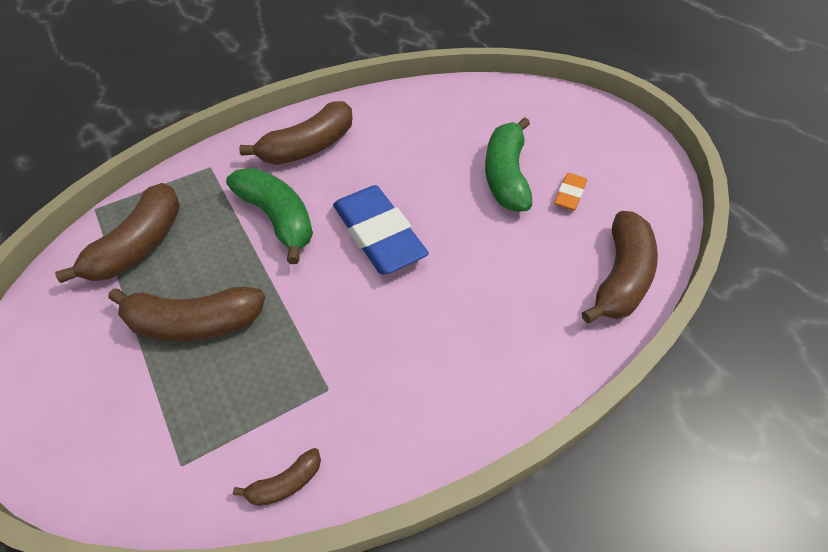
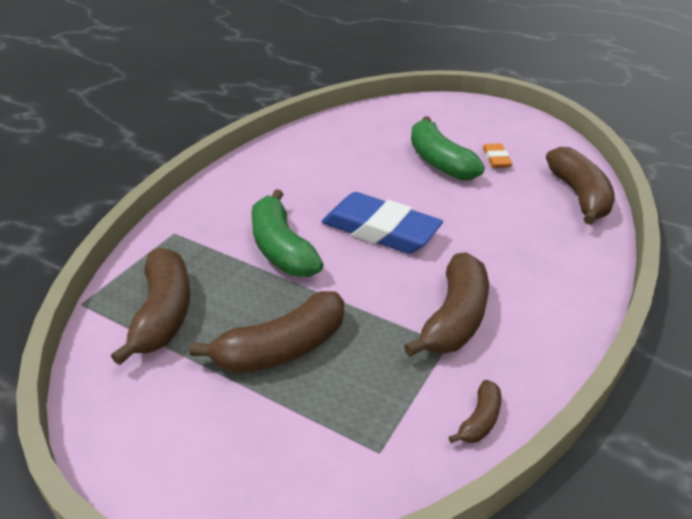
camera: 30 degrees left, 15 degrees down
(278, 219) = (281, 248): green banana -> green banana turned 135 degrees counterclockwise
(308, 147) = (256, 191): brown banana -> brown banana (454, 318)

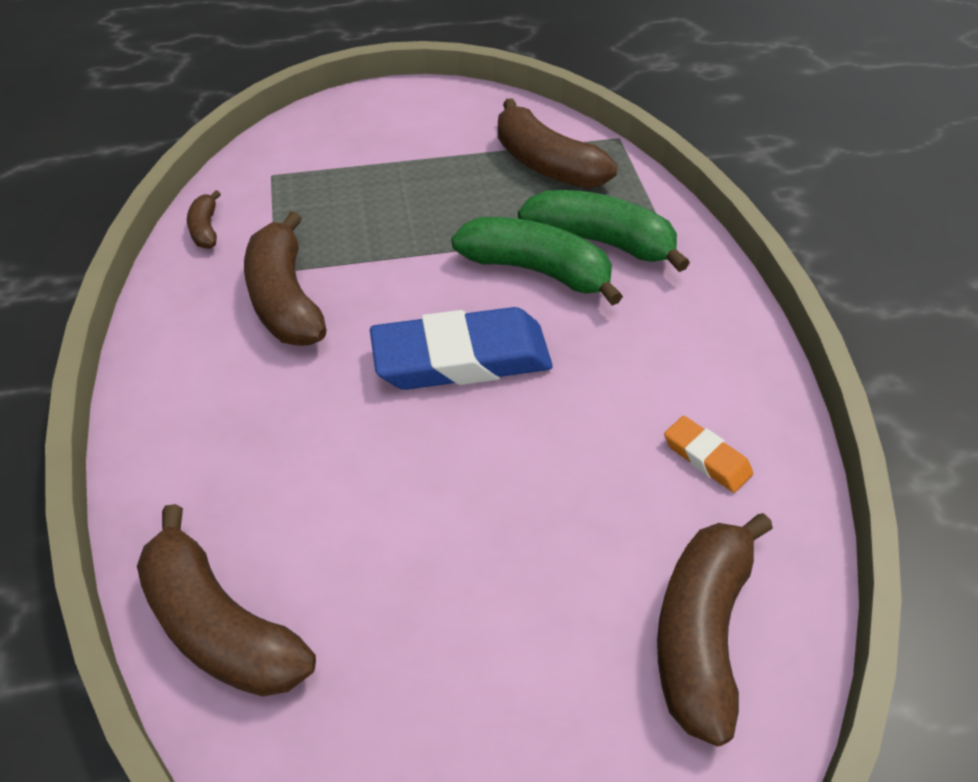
camera: 140 degrees right, 10 degrees up
(282, 348) = (416, 193): brown banana -> brown banana (701, 632)
(439, 161) = (512, 557): green banana -> green banana (601, 242)
(496, 159) = (424, 640): orange eraser -> orange eraser (706, 458)

